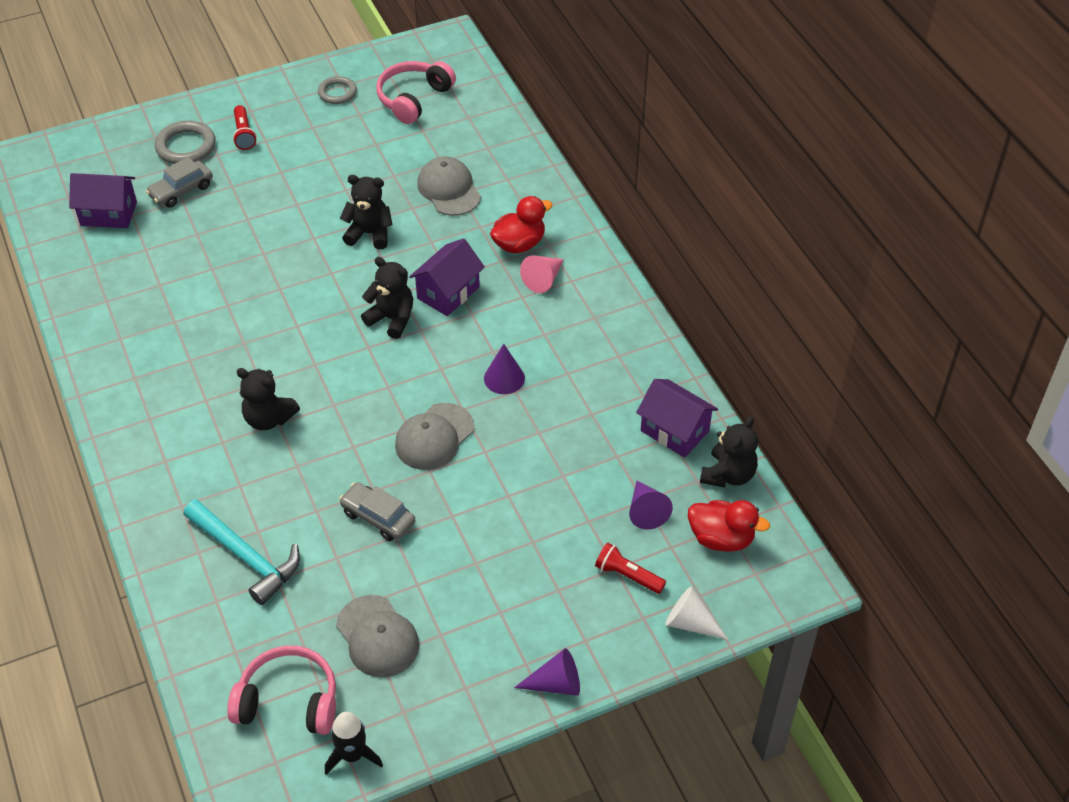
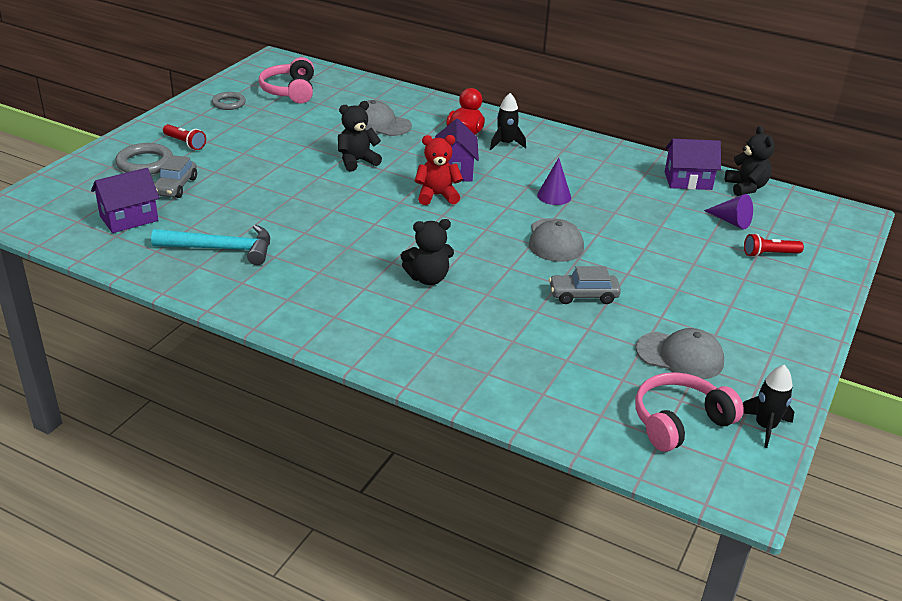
camera: 40 degrees left, 15 degrees down
(246, 557) = (527, 358): turquoise hammer -> turquoise hammer (222, 249)
(392, 319) = (437, 196): black teddy bear -> red teddy bear
(543, 279) = (506, 144): pink cone -> black rocket
(556, 684) = (816, 323): purple cone -> none
(690, 623) = (835, 259): white cone -> none
(721, 538) = (788, 216): red duck -> none

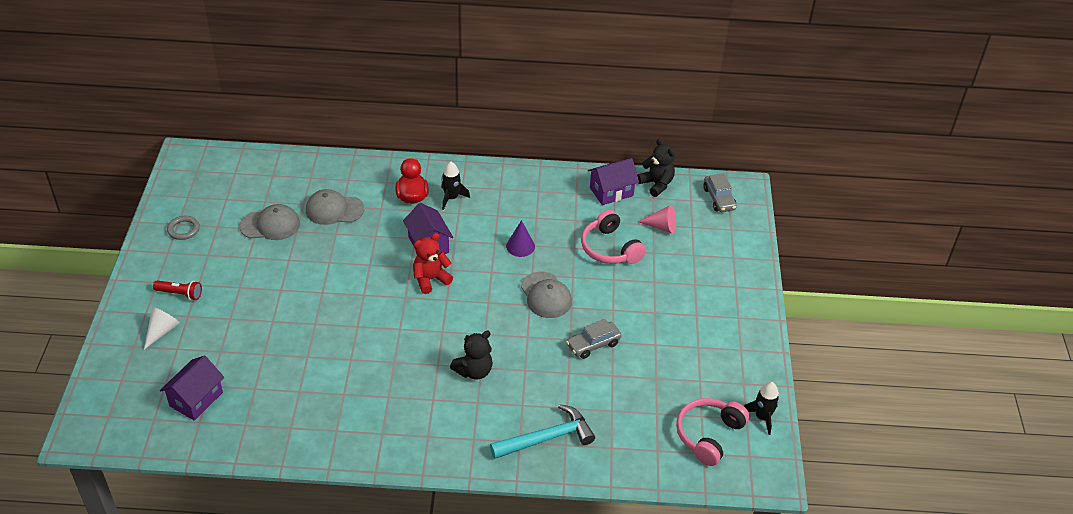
camera: 25 degrees left, 10 degrees up
(145, 163) = (162, 331): grey ring -> white cone
(176, 187) = (209, 348): grey car -> grey car (719, 199)
(222, 249) = (297, 402): turquoise hammer -> turquoise hammer (547, 438)
(290, 91) = (228, 194): pink headphones -> pink headphones (610, 248)
(357, 161) = (342, 263): black teddy bear -> none
(680, 356) = (684, 376): grey cap -> grey cap (270, 225)
(731, 221) = (661, 226): purple cone -> pink cone
(769, 254) = (701, 252): red flashlight -> none

